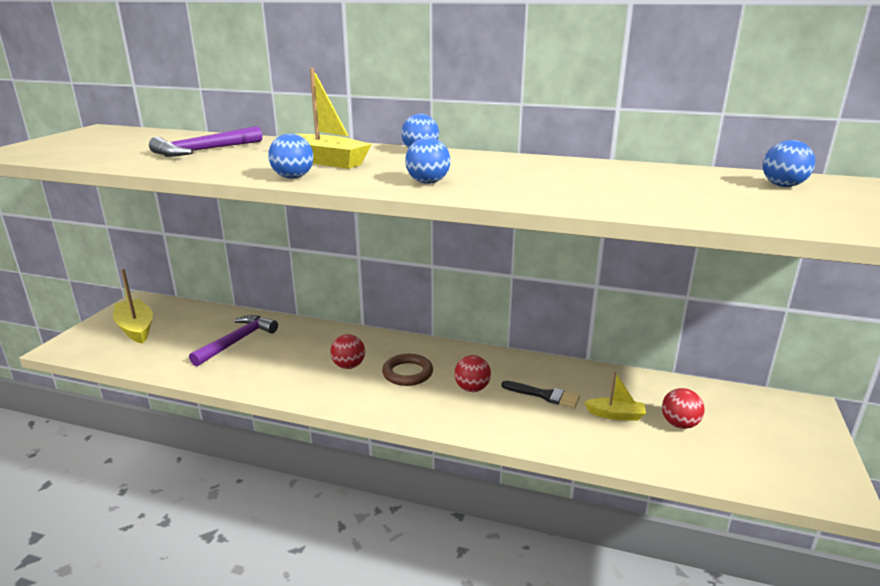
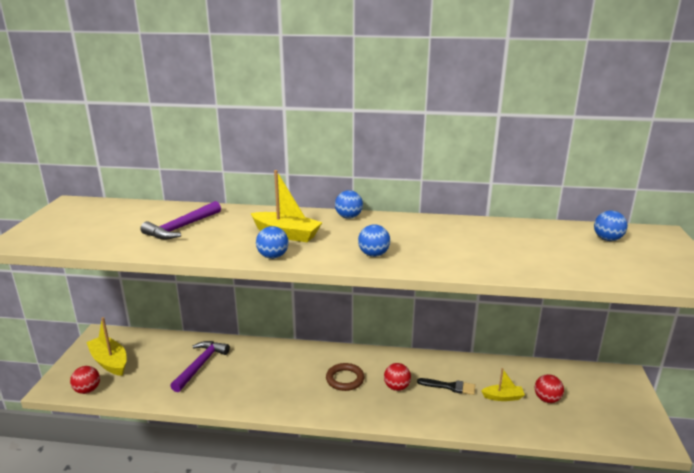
camera: 10 degrees left, 0 degrees up
(348, 366) = (298, 378): red ball -> red ball (87, 390)

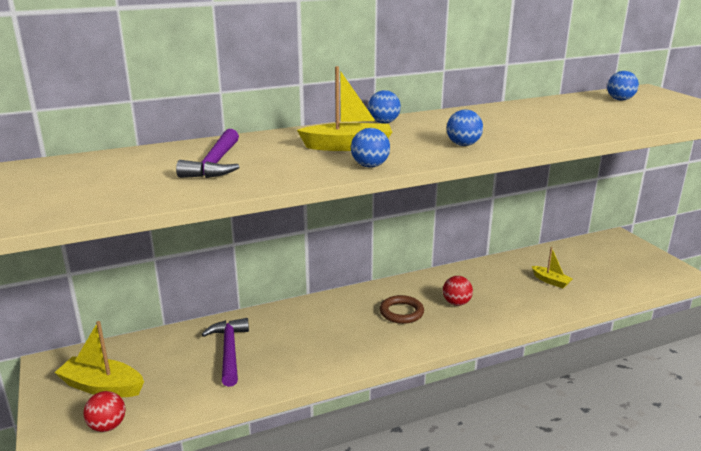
camera: 30 degrees left, 0 degrees up
(449, 387) = (500, 287): black brush -> none
(503, 397) = (550, 281): yellow boat -> yellow boat turned 75 degrees clockwise
(547, 399) = (584, 272): red ball -> none

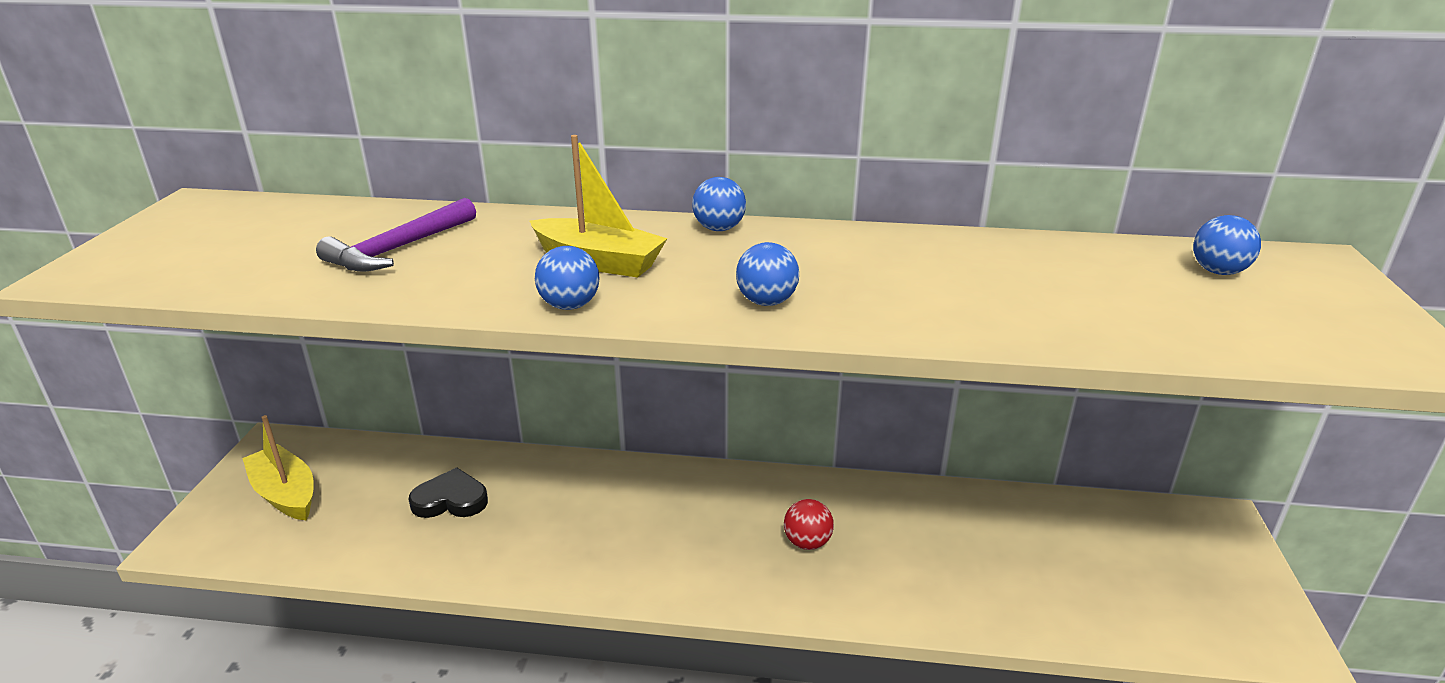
camera: 30 degrees right, 5 degrees up
(107, 426) = (241, 548): red ball -> none
(229, 351) = (450, 500): purple hammer -> black heart
(401, 312) = (712, 527): brown ring -> none
(550, 281) = (1002, 562): yellow boat -> none

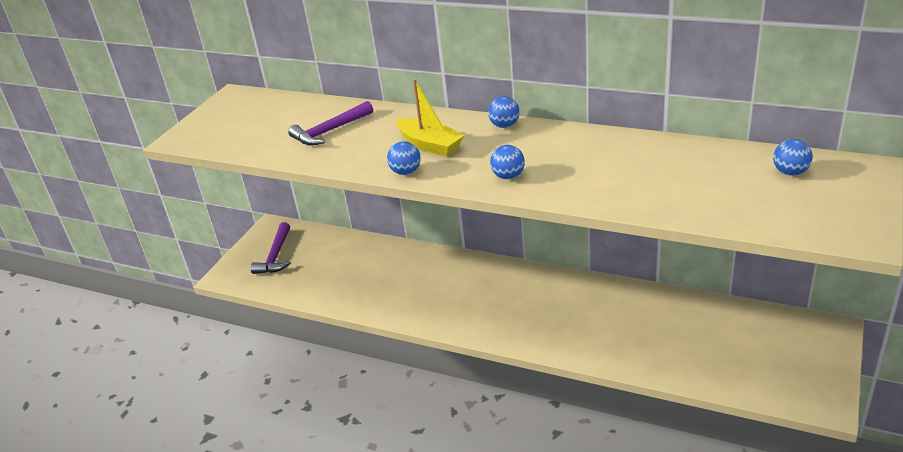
camera: 20 degrees right, 5 degrees up
(285, 494) = (275, 256): yellow boat -> purple hammer
(450, 500) = (360, 268): black heart -> none
(807, 542) = (554, 313): red ball -> none

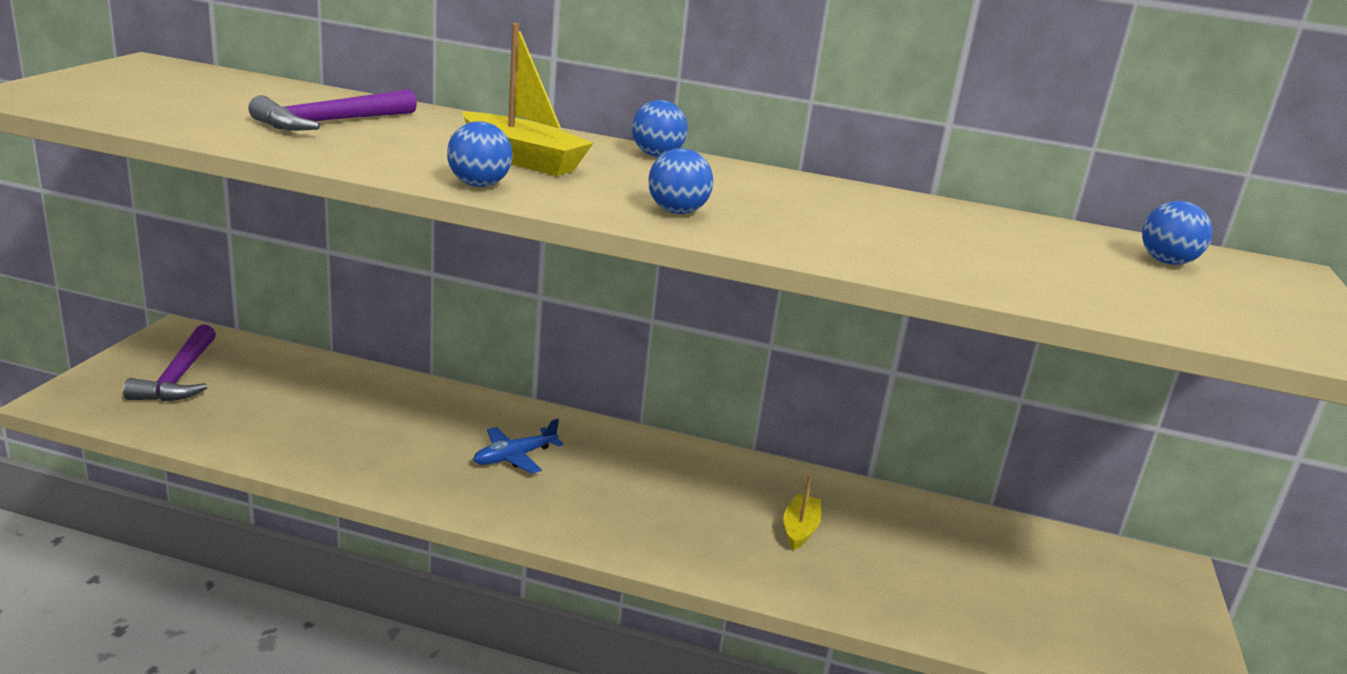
camera: 15 degrees left, 10 degrees down
(452, 289) = (514, 457): none -> blue plane
(609, 321) = (800, 529): none -> yellow boat

